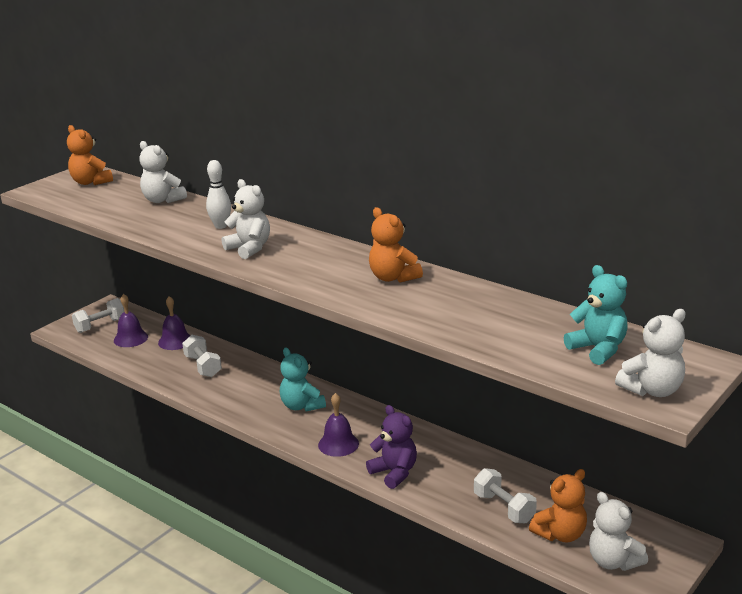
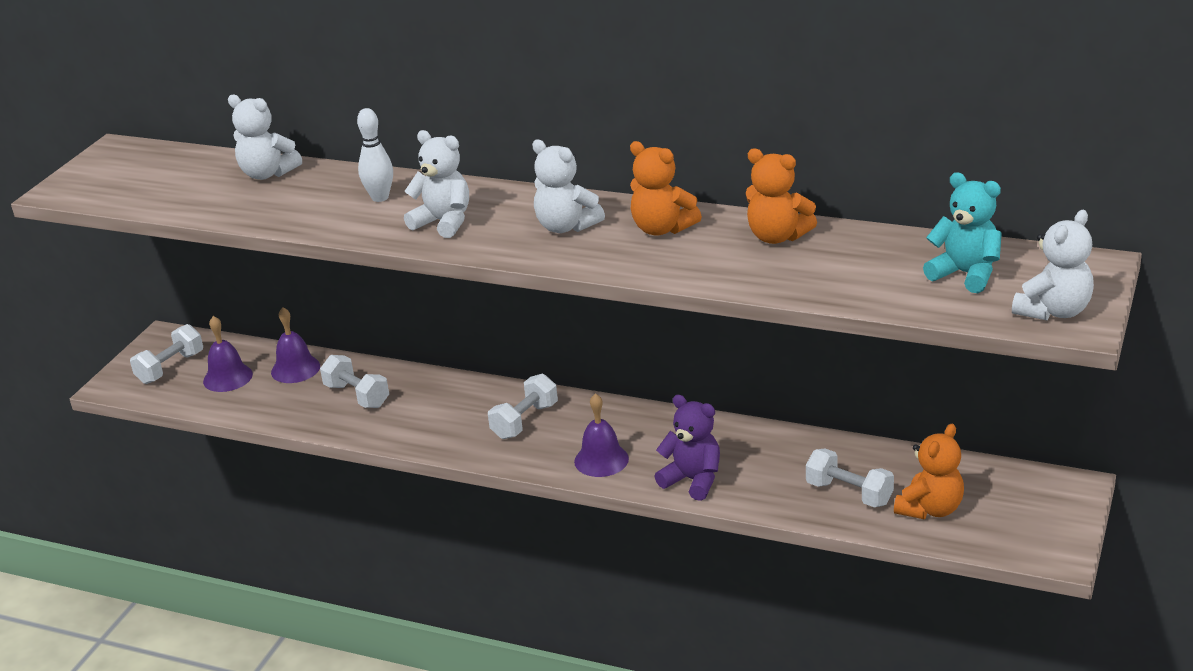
camera: 15 degrees left, 5 degrees up
(91, 182) = (138, 164): orange teddy bear -> orange teddy bear (777, 237)
(301, 406) = (525, 421): turquoise teddy bear -> white dumbbell
(613, 561) = (1005, 526): white teddy bear -> white teddy bear (566, 227)

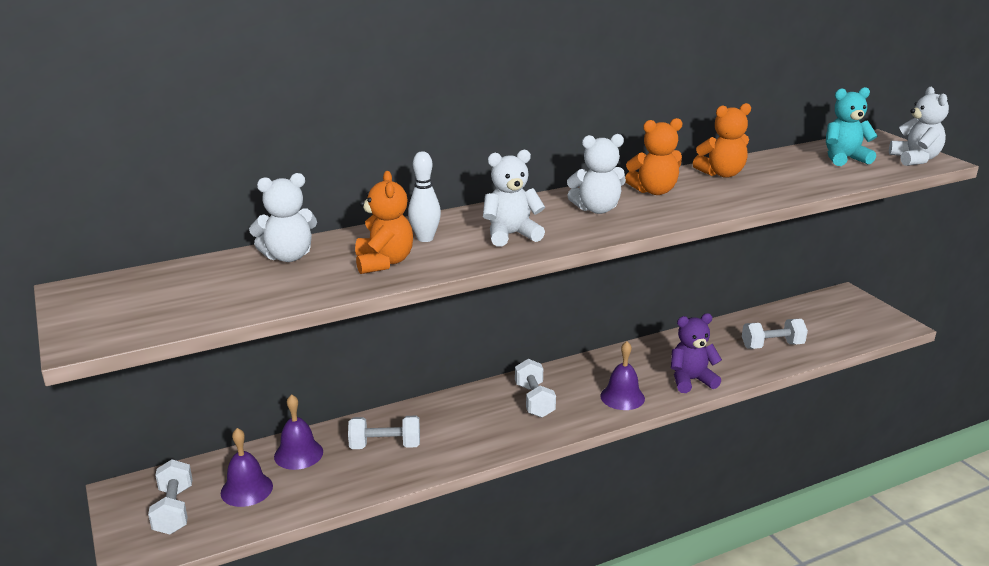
camera: 50 degrees left, 5 degrees down
(930, 509) = (817, 333): orange teddy bear -> orange teddy bear (384, 262)

